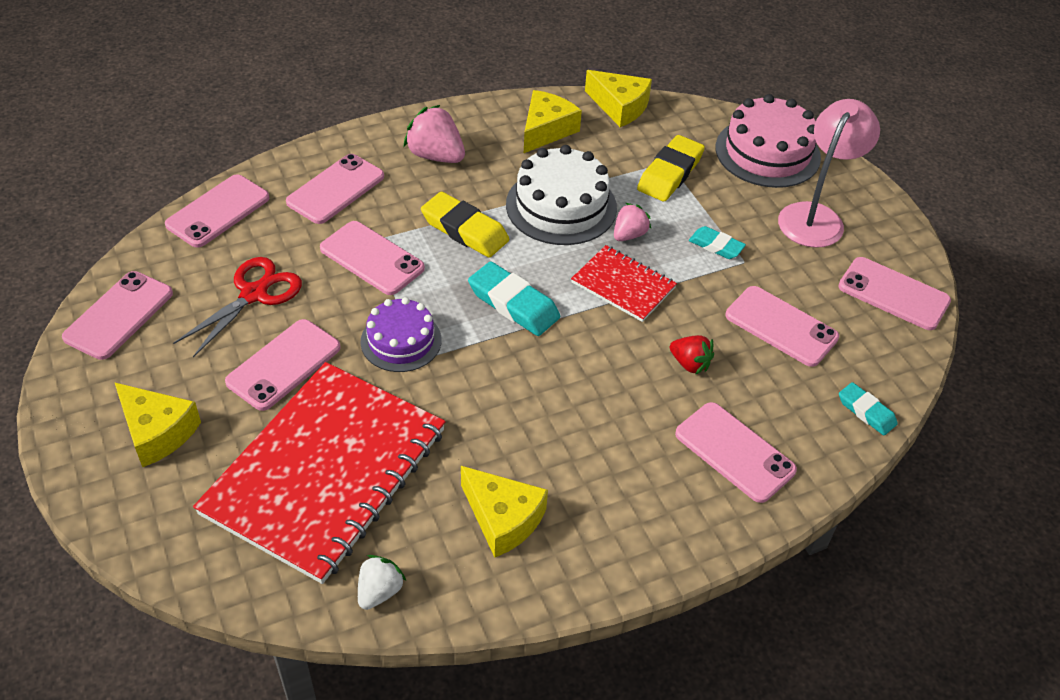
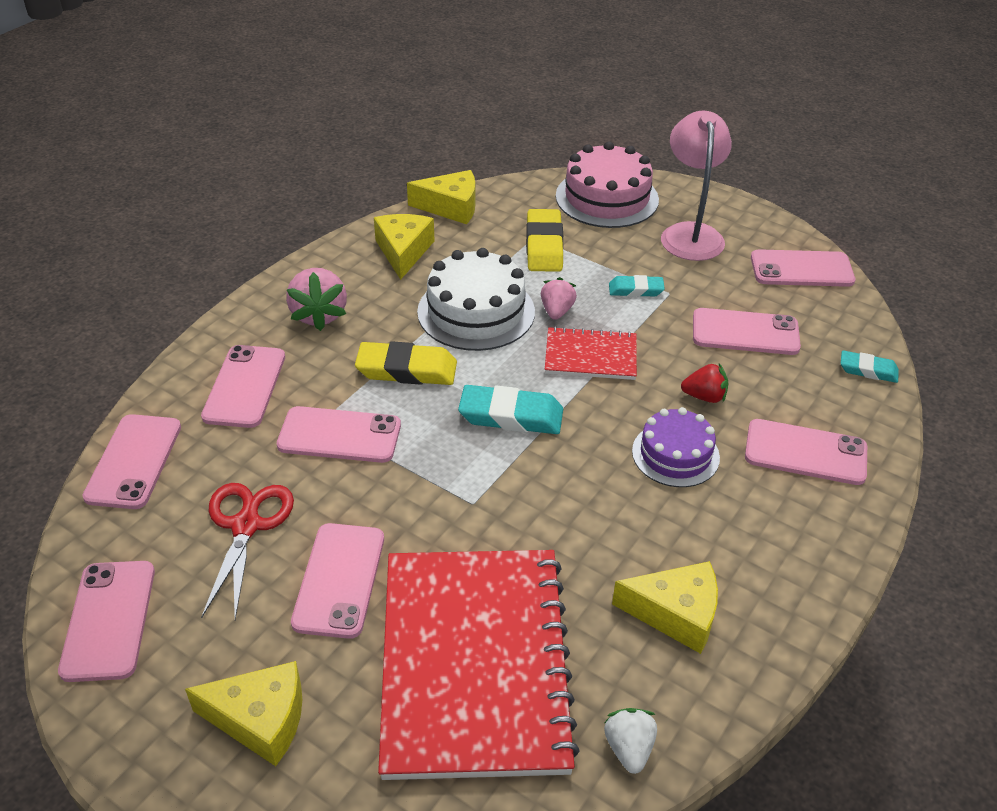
camera: 30 degrees left, 5 degrees down
(401, 341) = (436, 499): purple cake -> purple cake (675, 454)
(436, 156) = (319, 315): pink strawberry -> pink strawberry turned 105 degrees counterclockwise

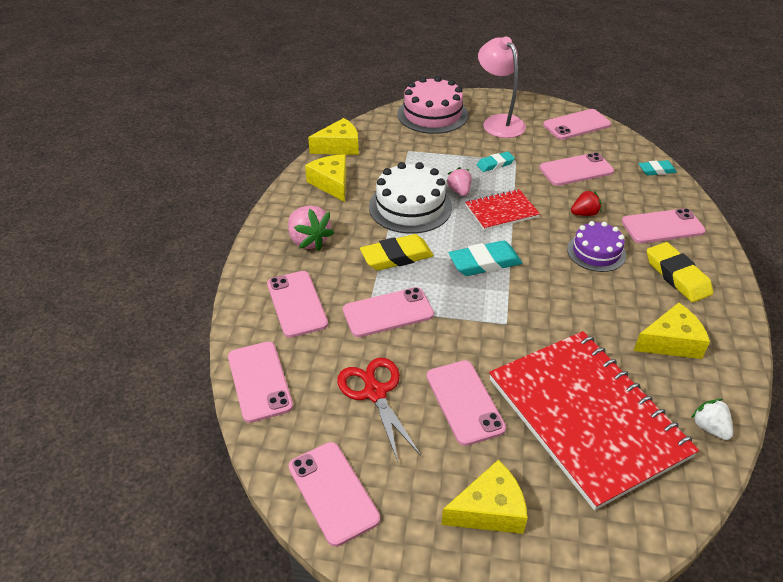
camera: 25 degrees left, 0 degrees up
(544, 246) = (418, 154): yellow eraser -> yellow eraser (677, 276)

